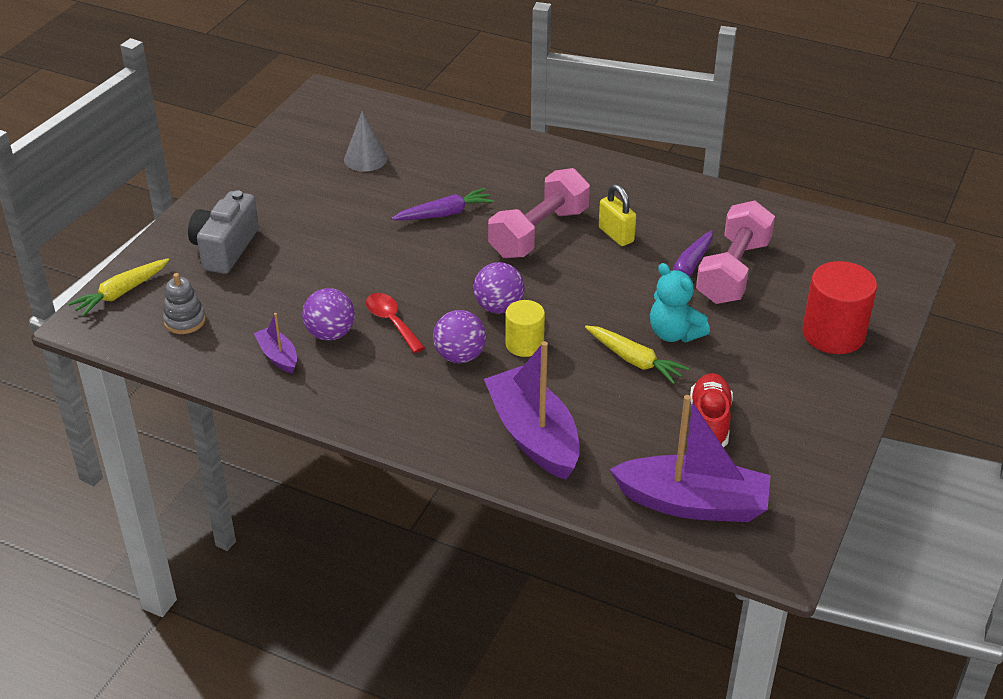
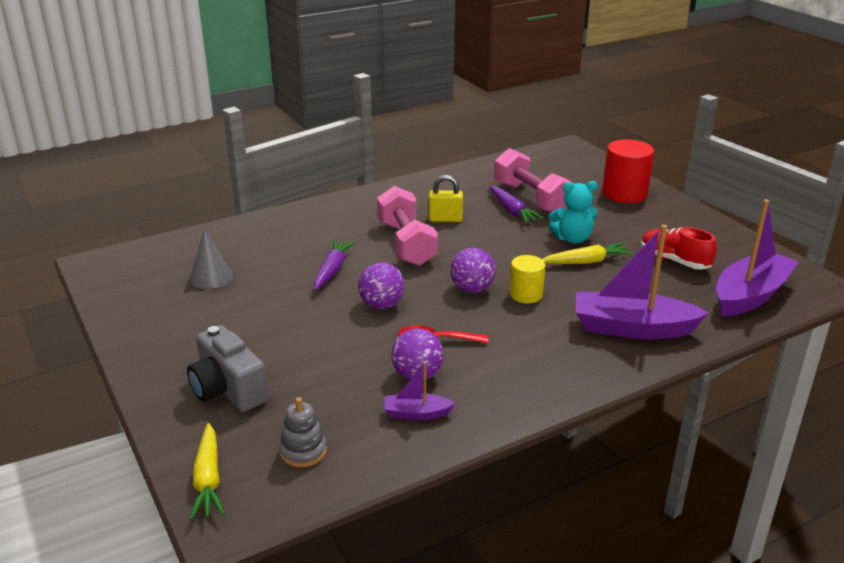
camera: 55 degrees left, 10 degrees down
(460, 356) = (511, 325): purple ball -> purple ball (382, 305)

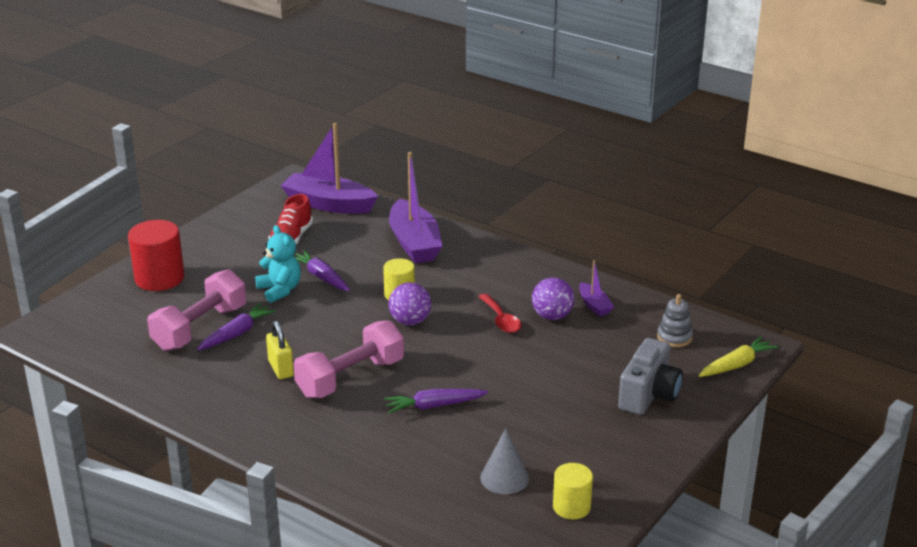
camera: 115 degrees left, 0 degrees up
(144, 296) = (571, 507): none -> yellow cylinder
(382, 305) = (471, 359): purple ball -> none
(586, 262) = (321, 277): yellow carrot -> purple carrot

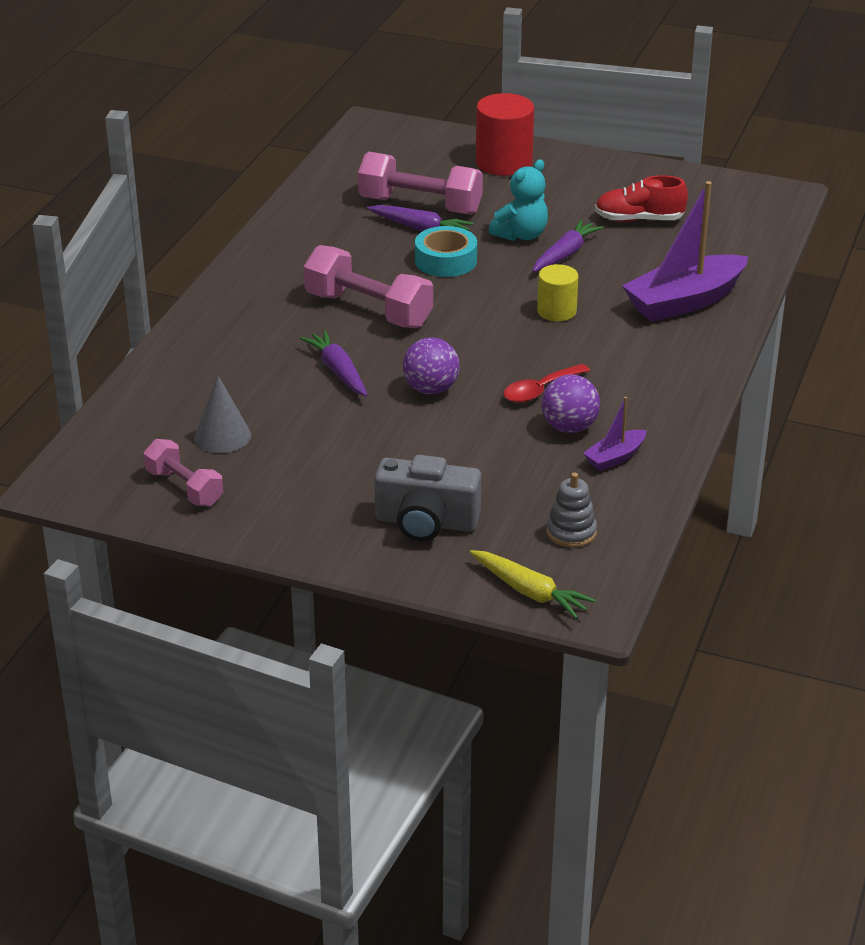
camera: 75 degrees right, 5 degrees up
(281, 369) = (367, 266): yellow padlock -> none
(296, 330) = (445, 261): none -> turquoise tape
(329, 204) = (739, 227): purple boat -> none
(410, 321) = (501, 328): purple ball -> purple ball (431, 389)
(571, 507) = (184, 487): yellow cylinder -> pink dumbbell

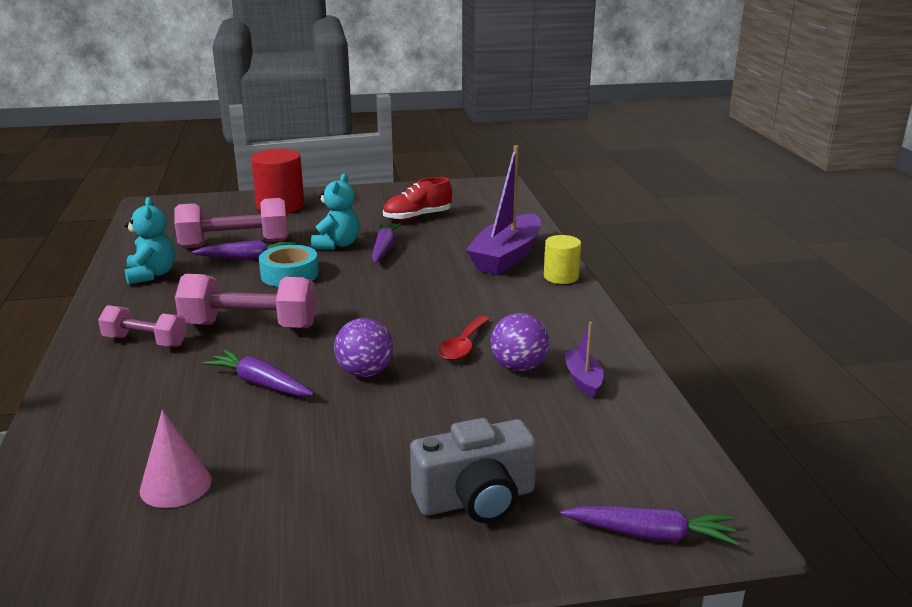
camera: 30 degrees left, 10 degrees down
(184, 487) = (164, 562): pink dumbbell -> pink dumbbell (145, 341)
(222, 436) = (175, 485): grey cone -> pink cone
(319, 224) = (151, 275): none -> turquoise teddy bear
(529, 592) = (650, 534): yellow carrot -> purple carrot
(556, 311) = (416, 286): yellow cylinder -> yellow cylinder (561, 277)
(571, 532) = (621, 457): grey stacking toy -> none
(615, 457) = (583, 379): purple boat -> purple boat turned 150 degrees clockwise

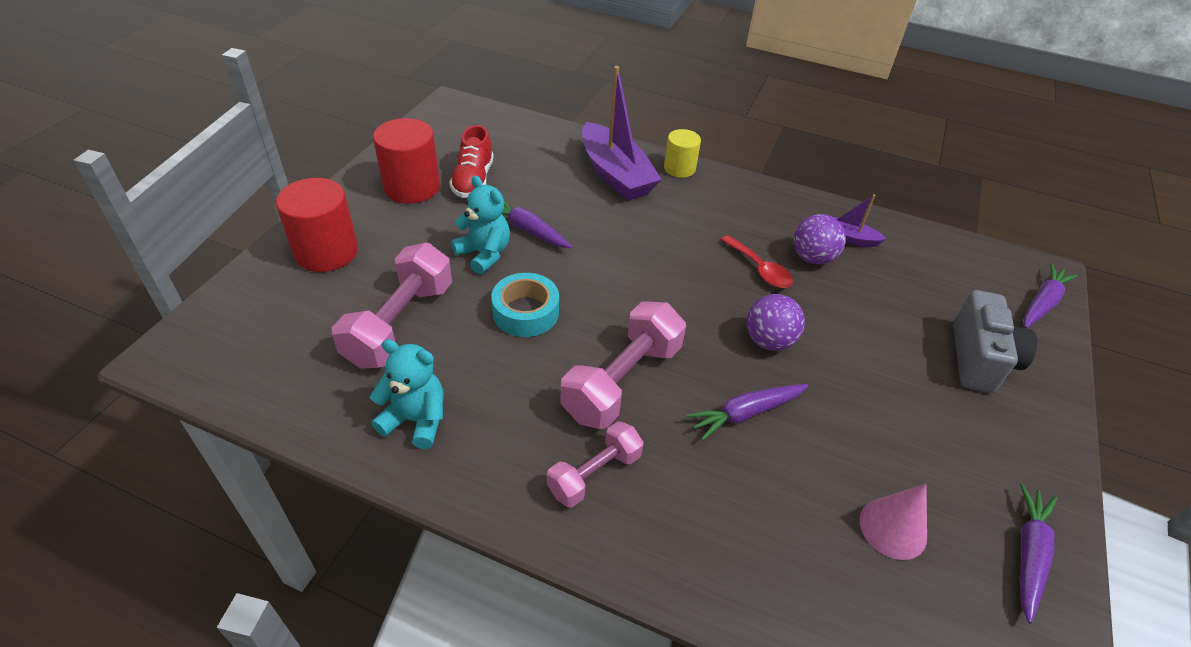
camera: 60 degrees left, 20 degrees up
(247, 258) = (451, 327): purple carrot -> purple carrot (1028, 554)
(380, 204) = (412, 187): none -> red cylinder

